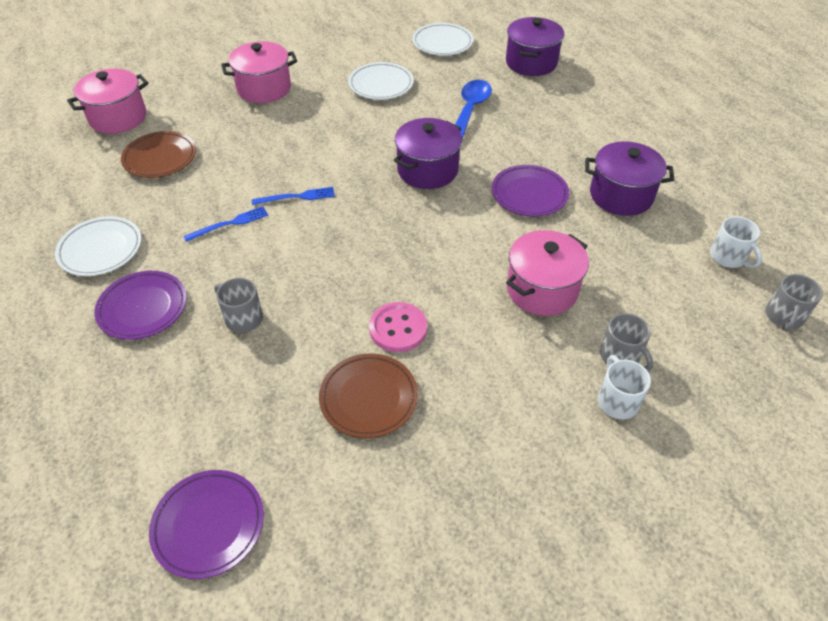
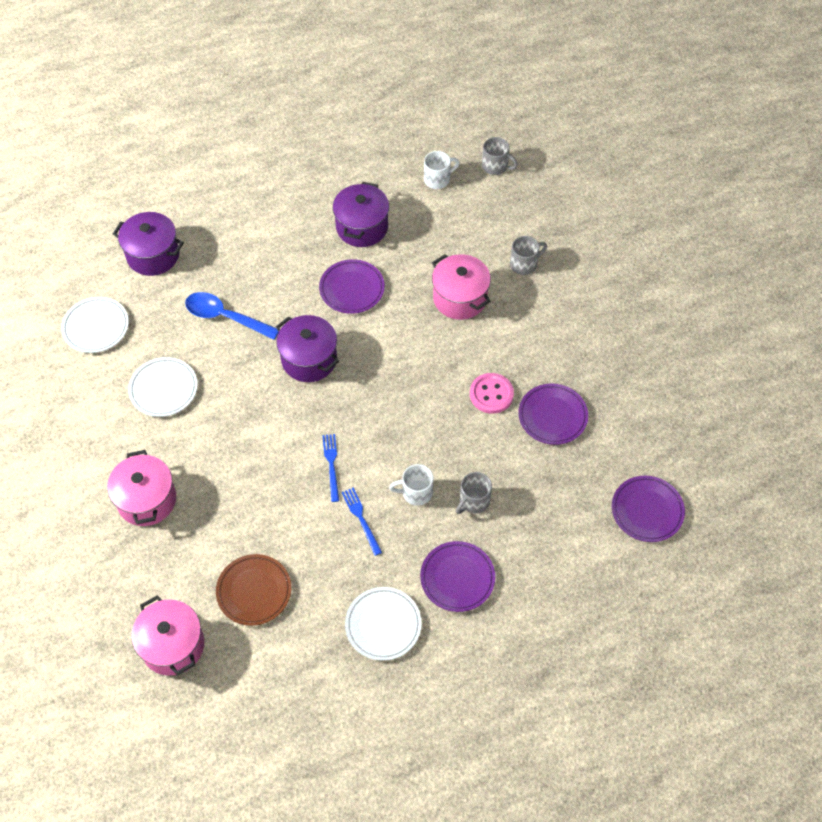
camera: 85 degrees left, 10 degrees up
(368, 398) = (552, 416): brown plate -> purple plate
(617, 400) = (559, 274): white mug -> white mug (416, 492)

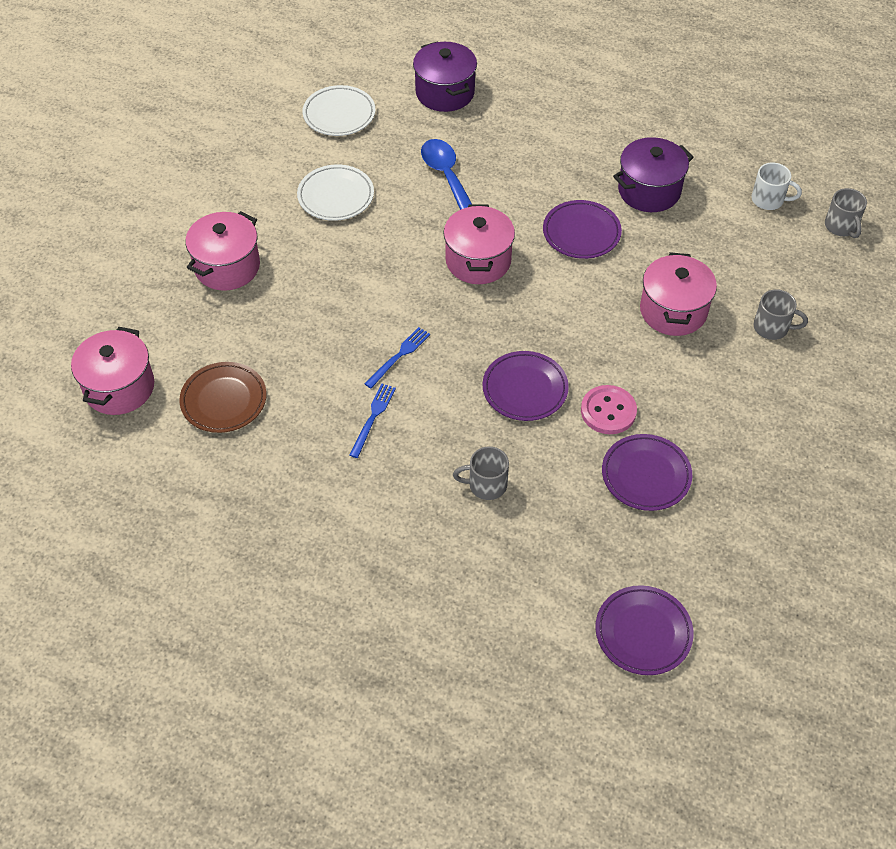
camera: 45 degrees right, 5 degrees down
(309, 359) = (478, 261): purple pot -> pink pot
(383, 625) = (291, 515): white plate -> none
(416, 492) = (444, 435): white mug -> none
(457, 578) = (397, 534): purple plate -> purple plate (525, 389)

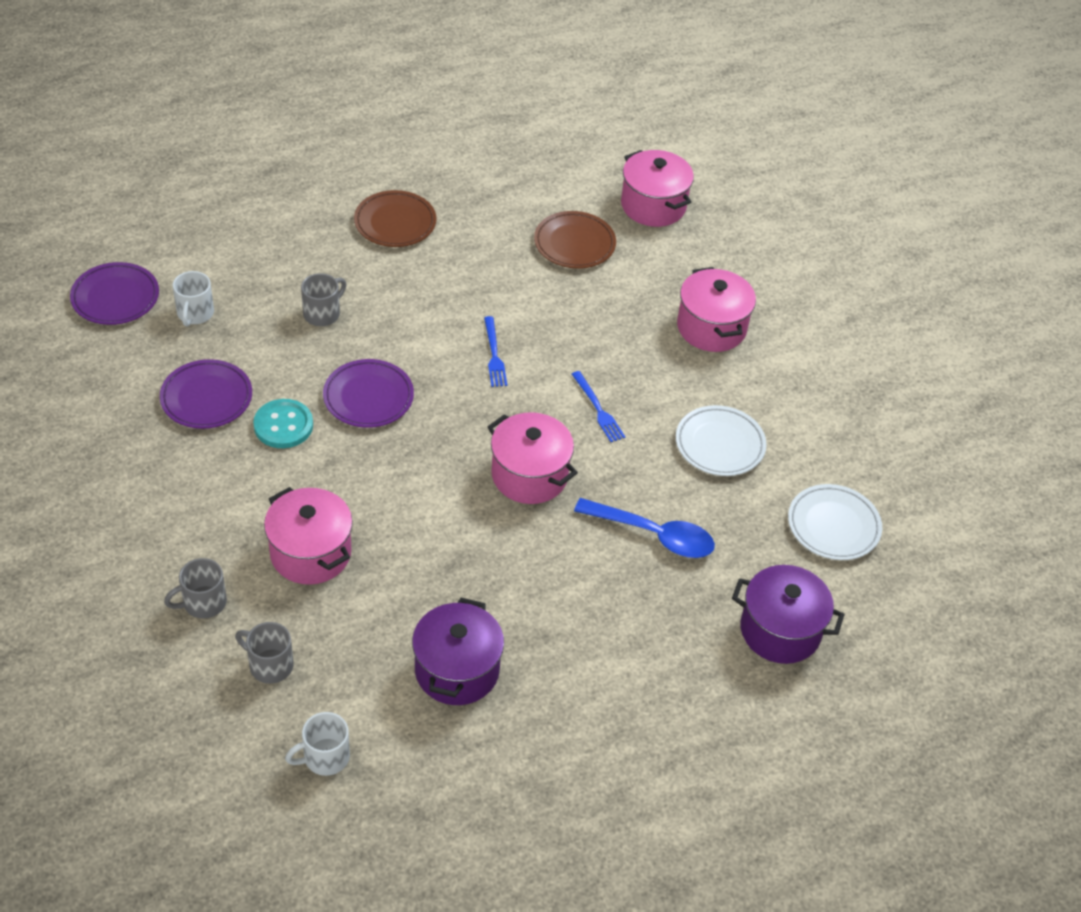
camera: 130 degrees right, 5 degrees down
(334, 530) = (395, 223): none -> brown plate
(373, 418) = (457, 301): blue fork -> blue fork (598, 409)
(581, 233) = (472, 571): purple plate -> none
(589, 563) = (195, 314): none -> white mug
(608, 411) = (283, 425): pink button -> turquoise button
(841, 226) = (219, 782): grey mug -> grey mug (269, 665)

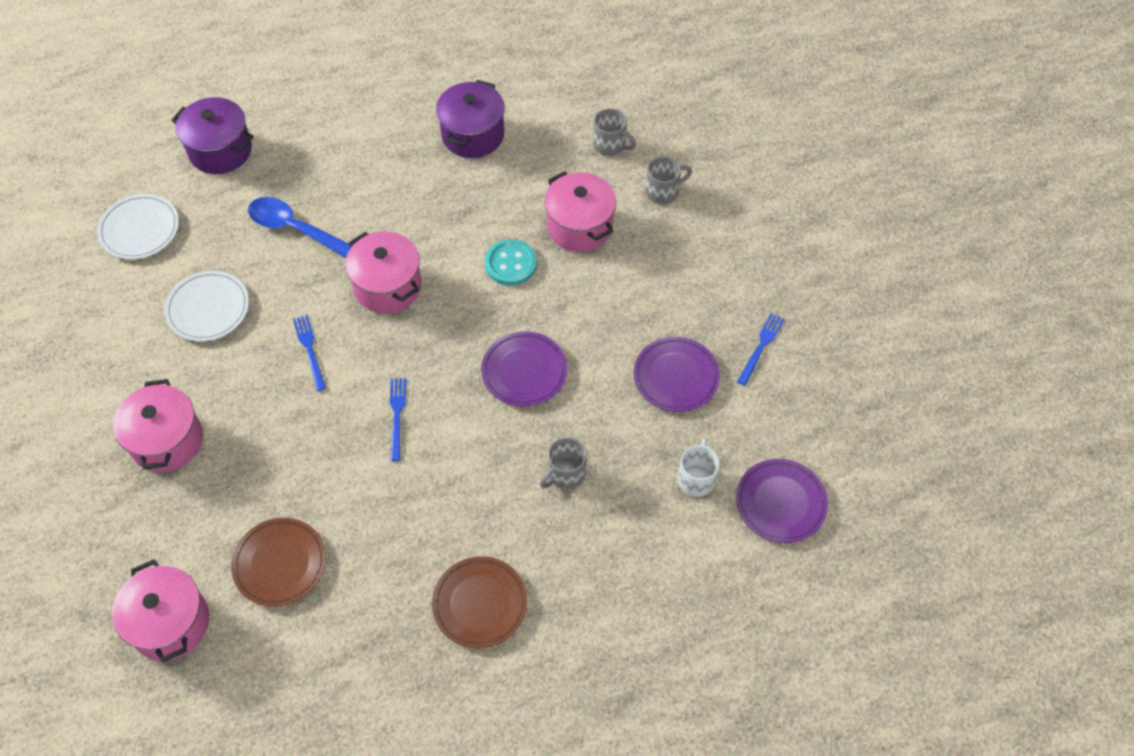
camera: 170 degrees left, 10 degrees up
(109, 430) = (761, 347): none -> blue fork
(283, 425) = (603, 344): turquoise button -> turquoise button (510, 264)
(325, 757) = (571, 85): white mug -> none

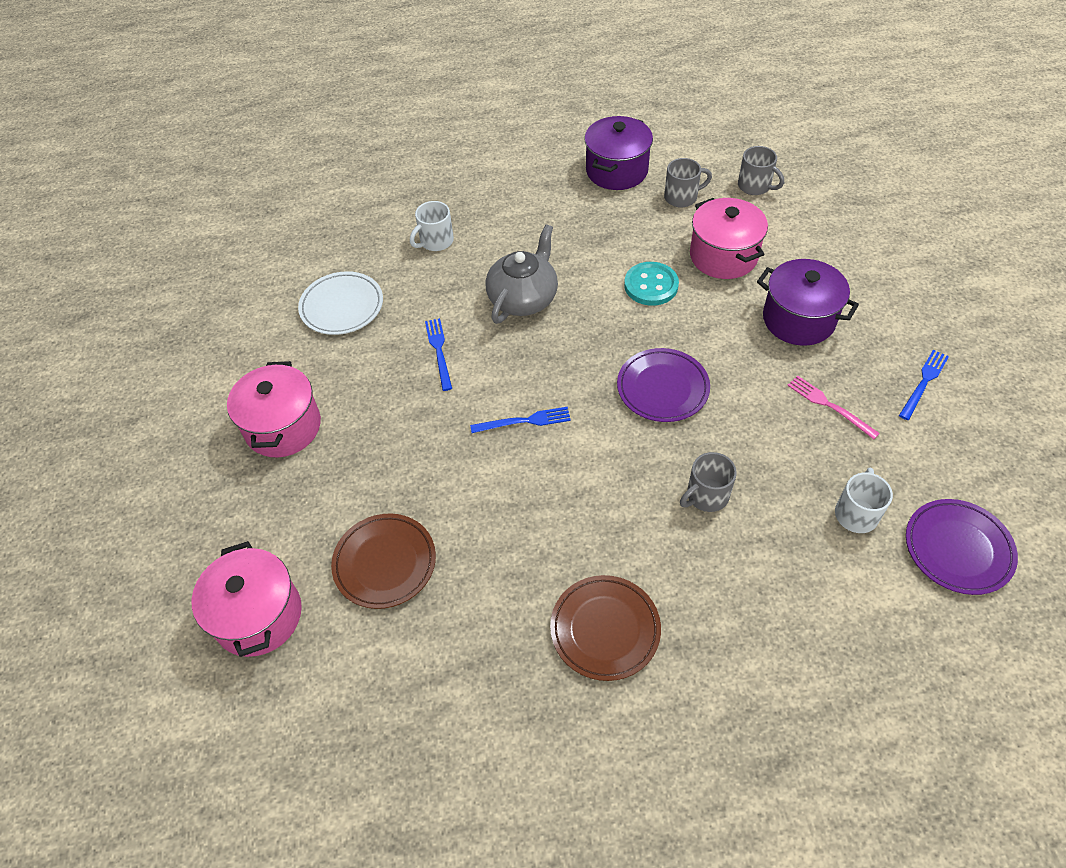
camera: 10 degrees right, 5 degrees down
(140, 229) = (286, 233): white plate -> none
(220, 150) = (372, 171): purple pot -> purple pot (798, 319)
(295, 229) = (435, 241): blue spoon -> white mug
(388, 286) = (523, 298): pink pot -> grey teapot
(397, 415) = (524, 421): blue fork -> blue fork turned 75 degrees clockwise
(663, 191) = (810, 230): grey mug -> grey mug (682, 197)
(676, 377) = (829, 405): purple plate -> pink fork

